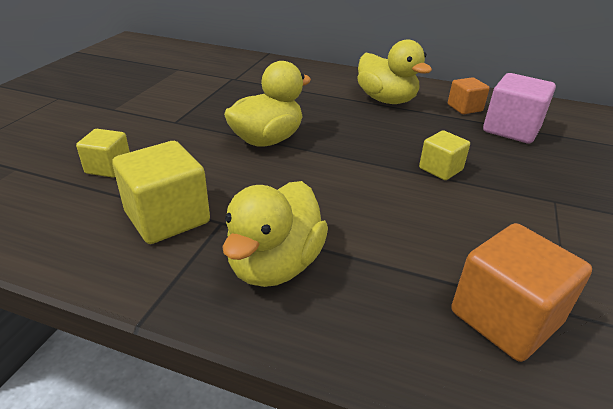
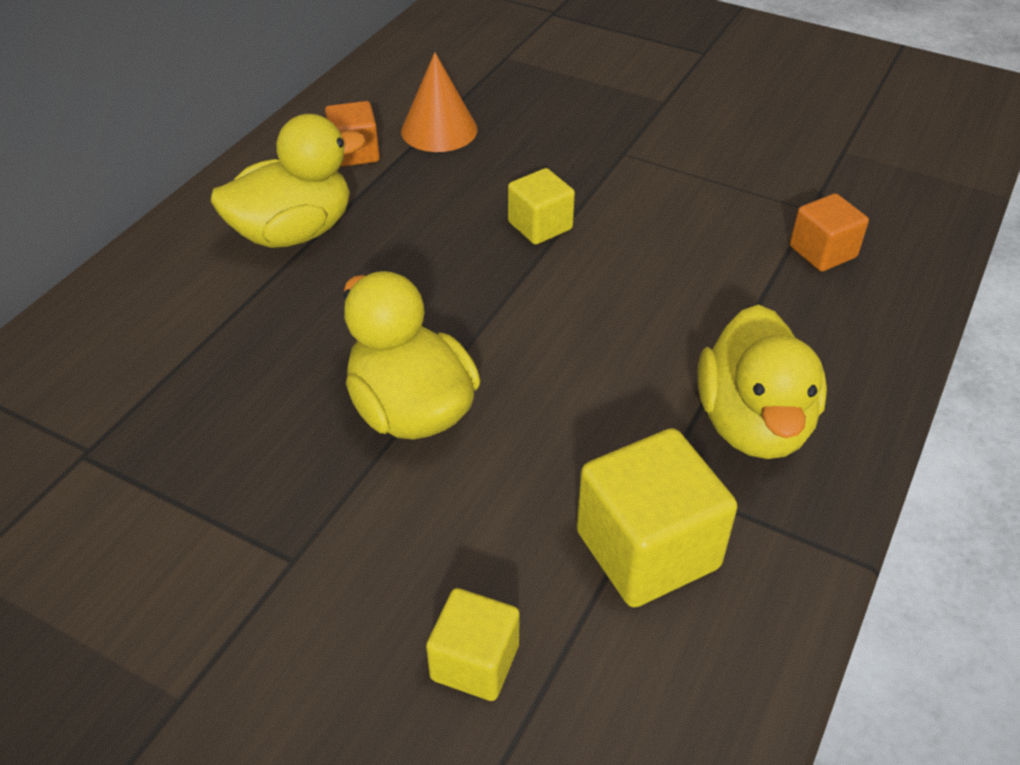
camera: 80 degrees left, 10 degrees up
(275, 265) = (753, 423): yellow duck -> yellow duck turned 60 degrees clockwise
(505, 318) = (822, 252): orange cube -> orange cube, size x0.60
(511, 129) = (439, 130): pink cube -> orange cone

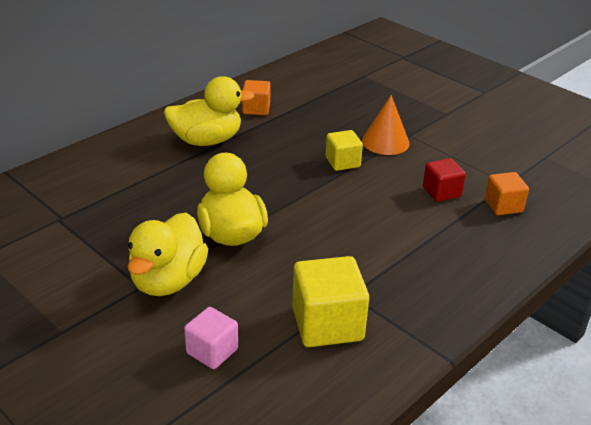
camera: 15 degrees right, 10 degrees down
(439, 130) = (308, 105): orange cone -> orange cone (385, 142)
(475, 662) = (212, 351): yellow cube -> pink cube
(719, 247) = (441, 192): none -> red cube
(753, 423) = (417, 280): yellow duck -> yellow duck (168, 281)

